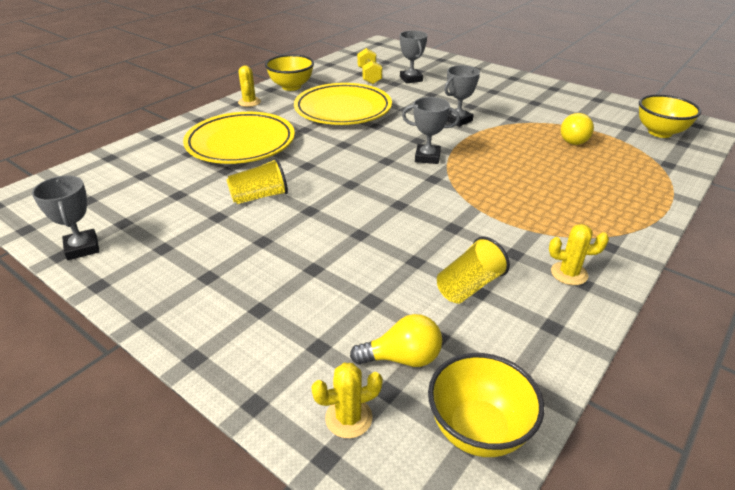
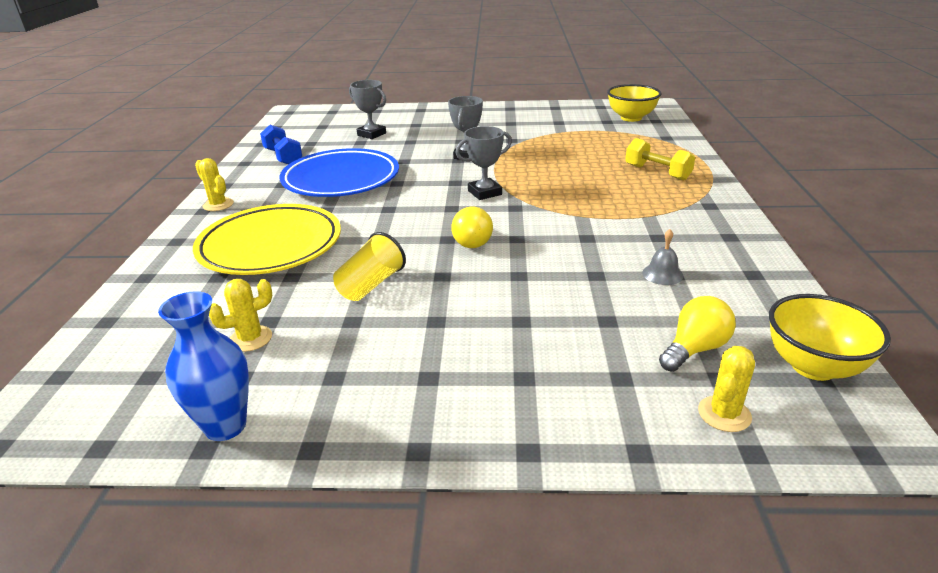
camera: 35 degrees left, 5 degrees down
(82, 248) = (225, 426): grey trophy -> blue vase
(291, 87) = (248, 176): yellow bowl -> none
(329, 79) = (283, 157): none -> blue dumbbell
(343, 110) = (341, 179): yellow plate -> blue plate
(369, 76) = (324, 143): yellow dumbbell -> yellow dumbbell (657, 172)
(469, 286) = (662, 274): yellow cup -> grey bell
(569, 273) = (712, 234): yellow cactus -> yellow cactus (250, 339)
(574, 139) = (580, 141): yellow light bulb -> yellow light bulb (470, 241)

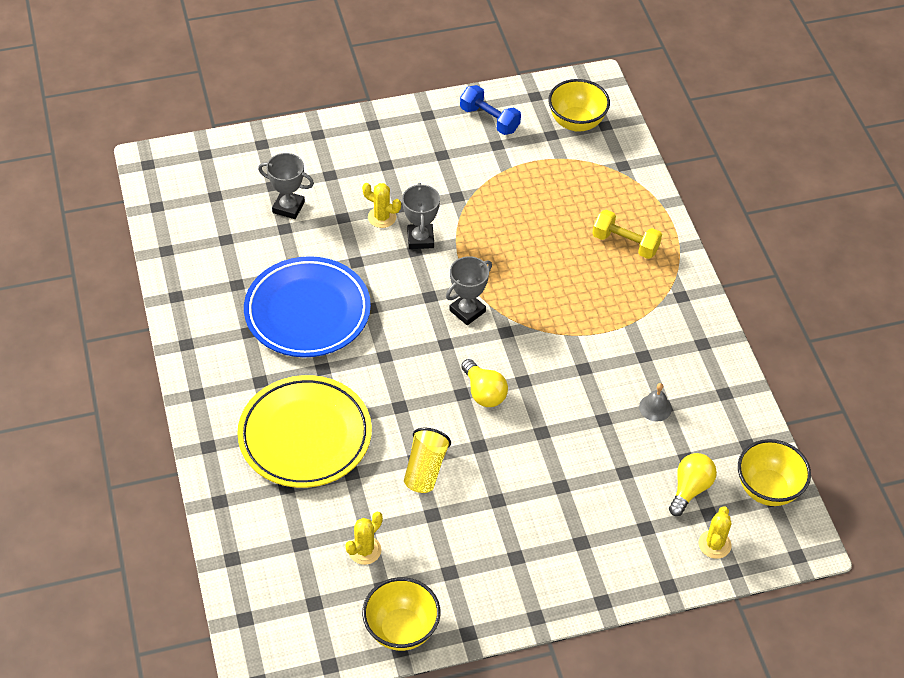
camera: 20 degrees left, 20 degrees up
(218, 205) = (206, 381): yellow cactus -> yellow cactus (382, 217)
(225, 426) = (401, 629): blue vase -> yellow bowl
(283, 157) = (213, 276): blue dumbbell -> blue dumbbell (489, 120)

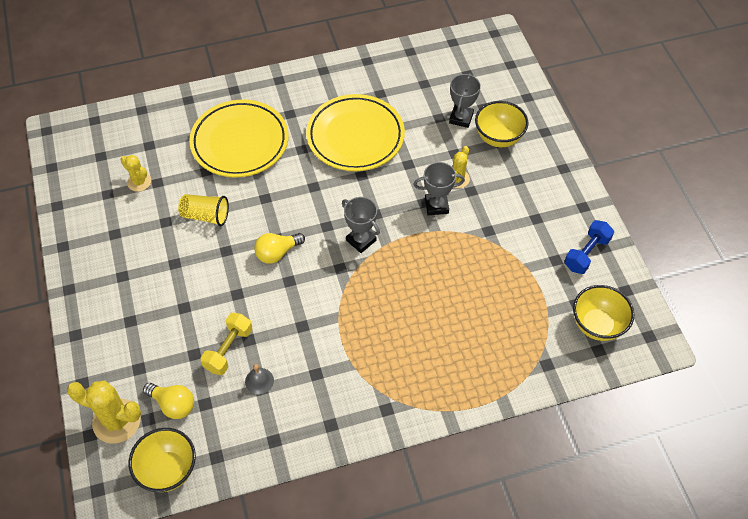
camera: 90 degrees right, 5 degrees up
(307, 312) = (355, 136): blue plate -> yellow plate
(401, 629) = (72, 206): yellow bowl -> yellow bowl (498, 138)
(625, 243) = (446, 363): yellow dumbbell -> yellow dumbbell (228, 349)
(714, 544) = (116, 421): yellow cactus -> yellow cactus, size x1.70

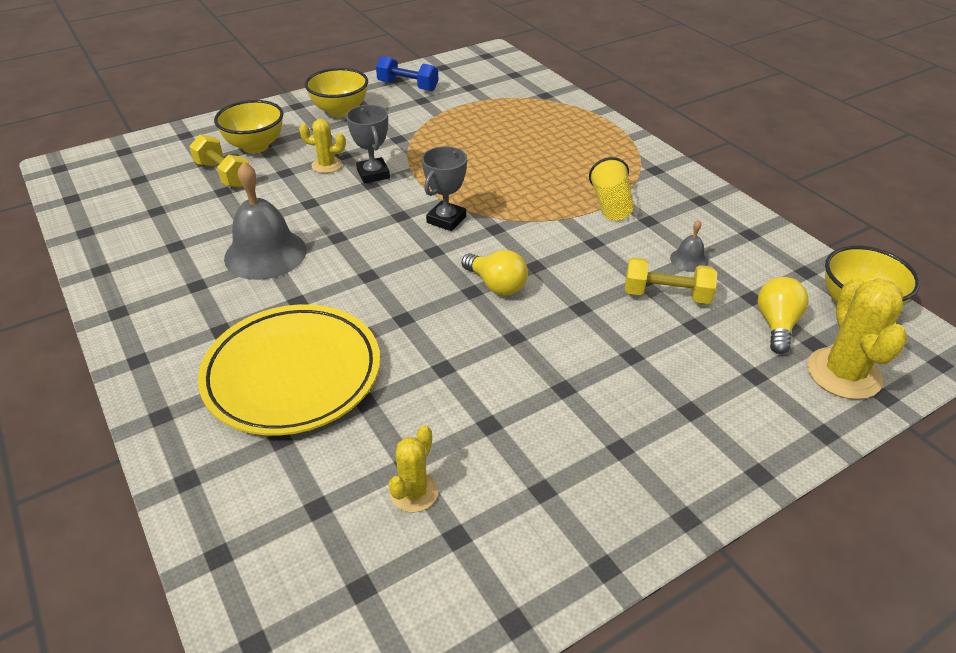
camera: 105 degrees left, 15 degrees down
(206, 216) = (460, 376): yellow cup -> yellow cup (610, 205)
(355, 136) = (265, 253): yellow plate -> grey bell
(461, 118) = (223, 174): grey trophy -> yellow dumbbell
(597, 325) = (488, 76): yellow bowl -> yellow bowl (340, 111)

